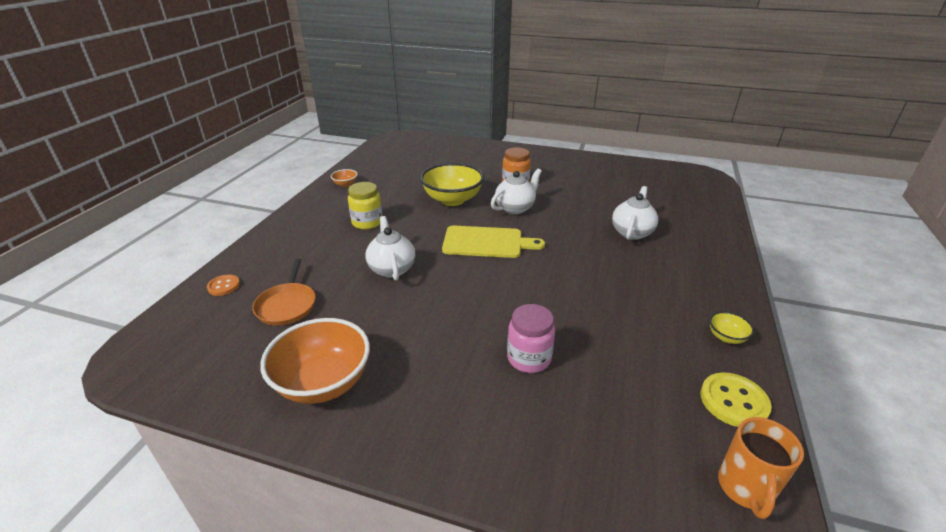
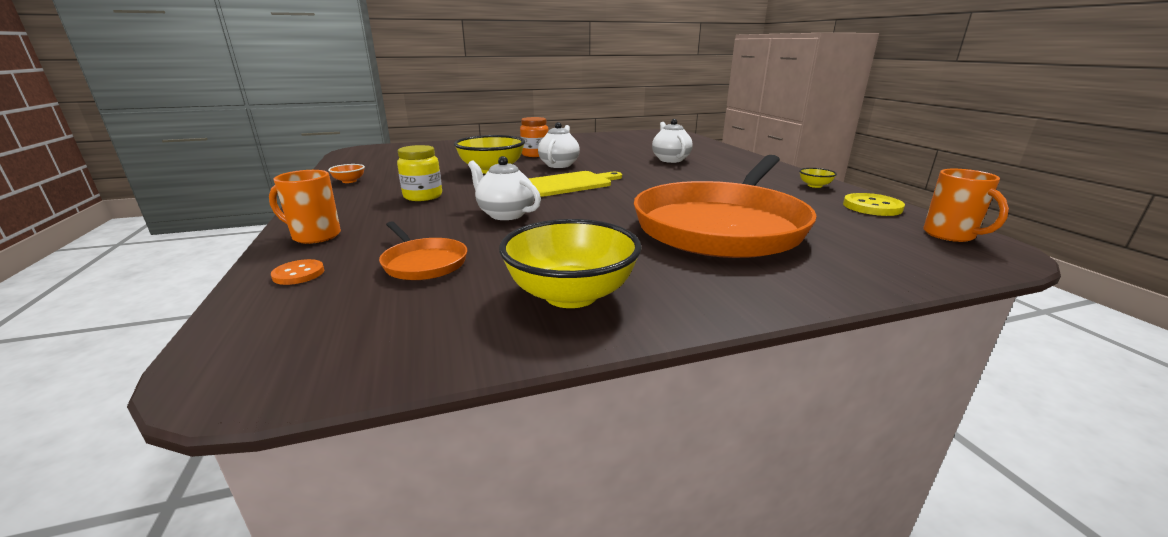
camera: 35 degrees left, 10 degrees down
(266, 248) = (315, 236): none -> orange mug
(323, 382) = (571, 294): orange bowl -> yellow bowl
(529, 358) = (722, 226): pink jar -> orange pan

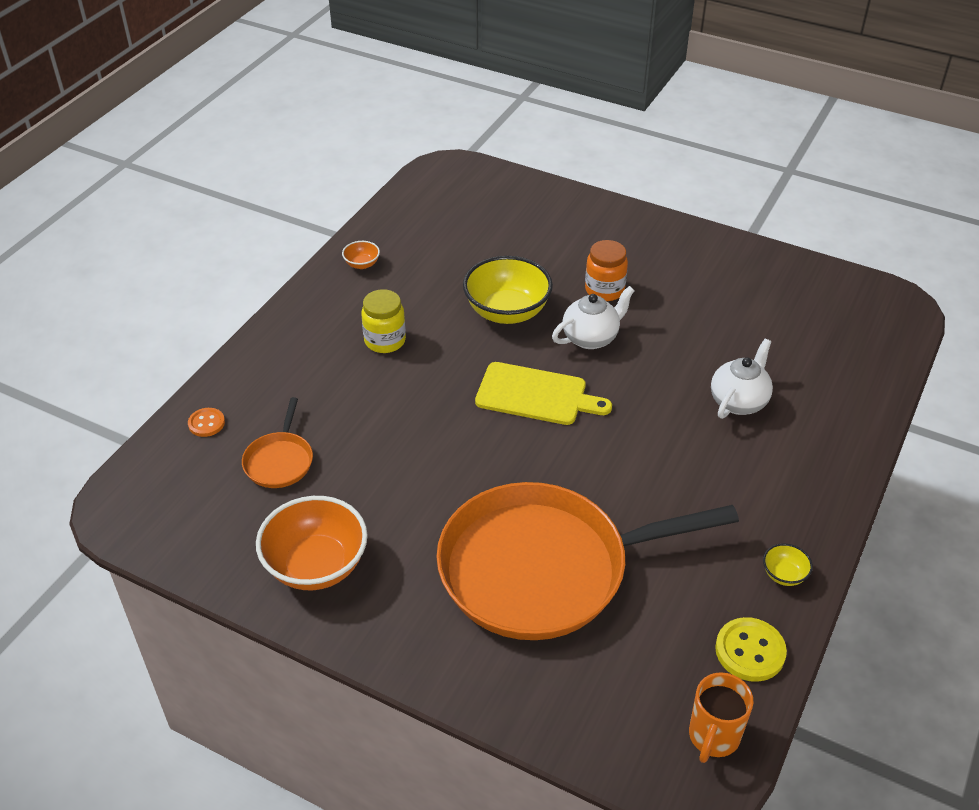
camera: 45 degrees right, 20 degrees up
(315, 236) = (254, 370): orange mug -> none
(505, 214) = (407, 422): white teapot -> none
(571, 294) = (316, 565): yellow bowl -> orange bowl

